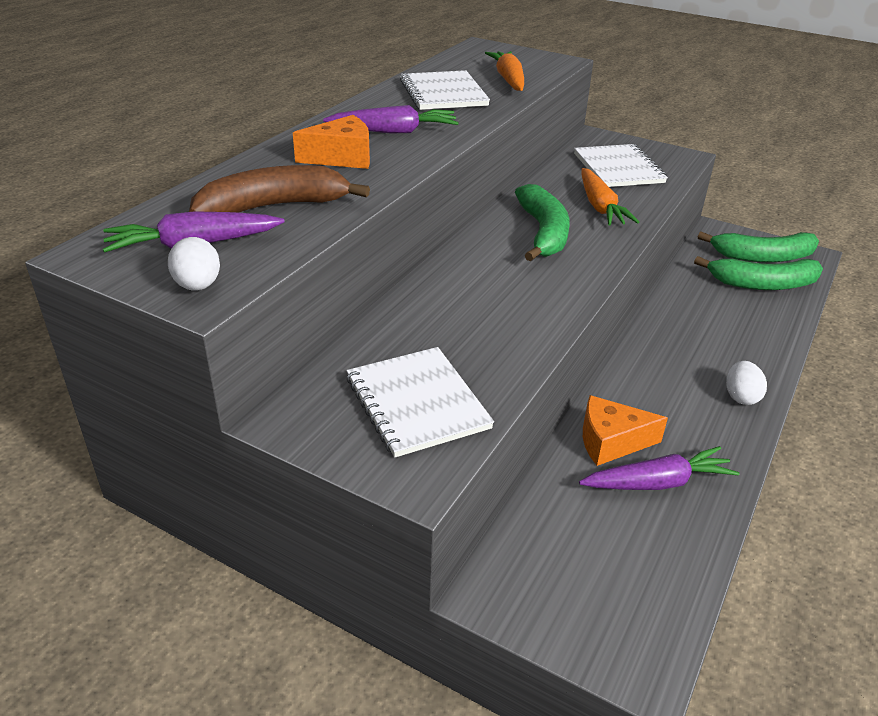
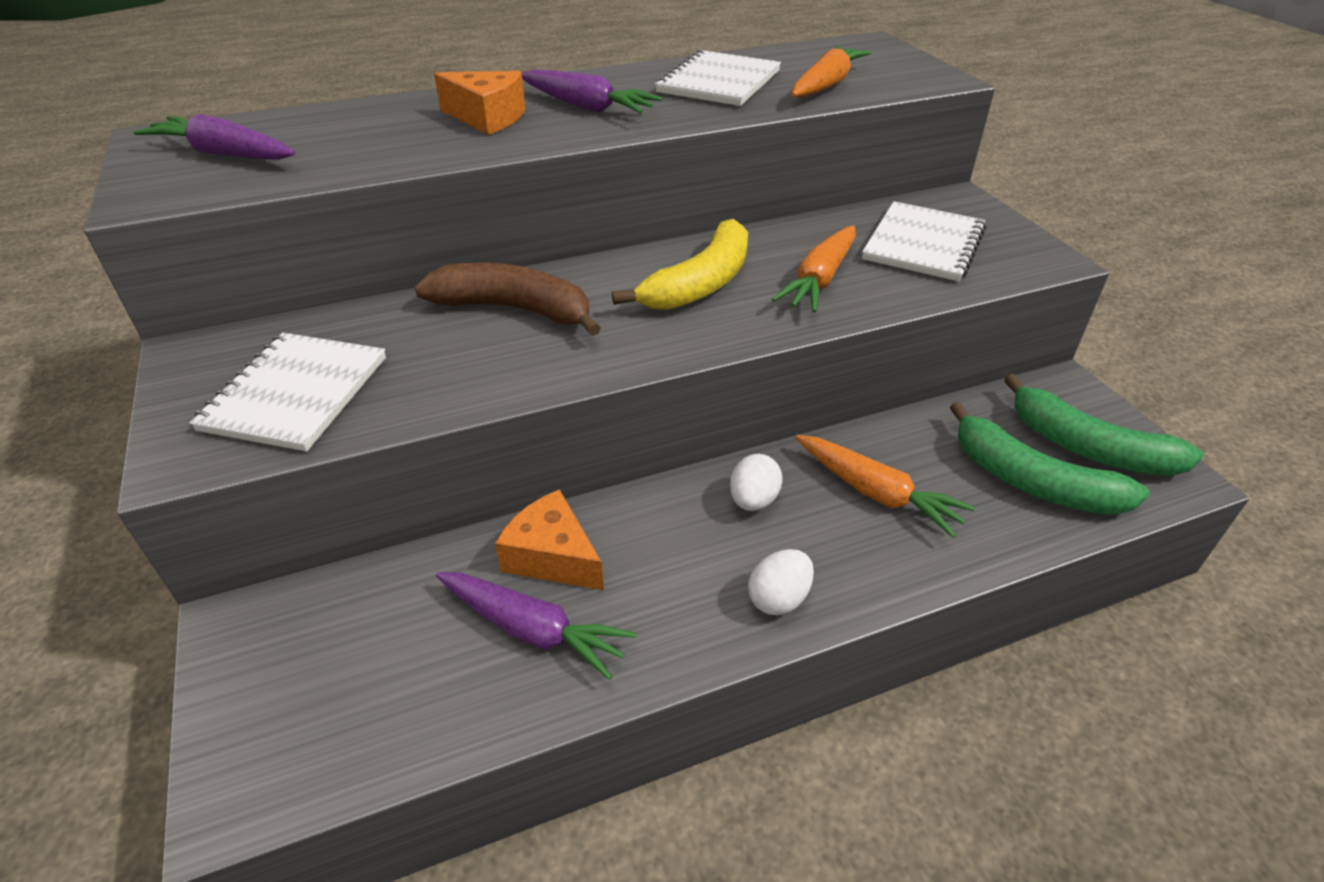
camera: 40 degrees right, 5 degrees up
(198, 286) = (157, 188): white egg -> white egg (753, 500)
(274, 206) = (342, 143): brown banana -> brown banana (515, 309)
(543, 233) = (700, 283): green banana -> yellow banana
(711, 323) = (876, 493): none -> orange carrot

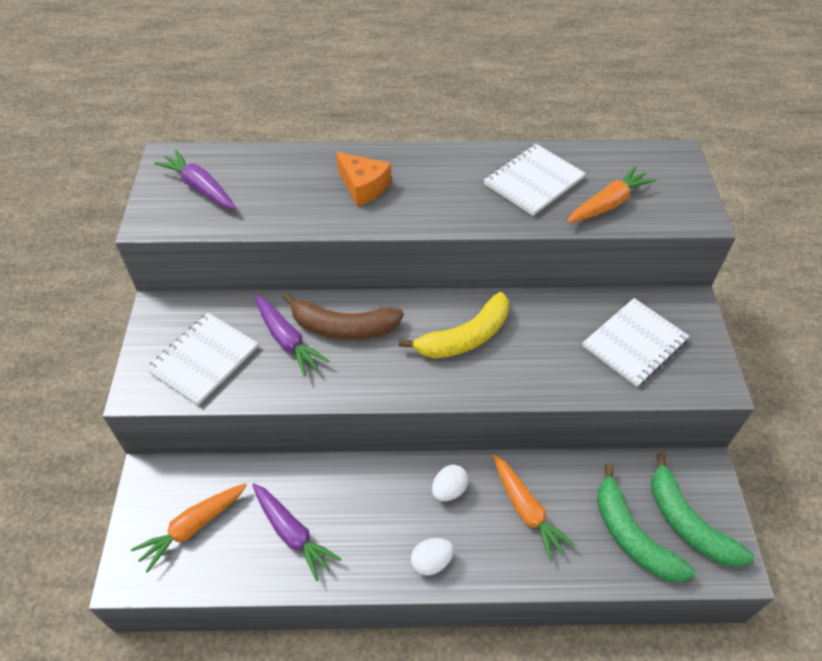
camera: 20 degrees right, 10 degrees up
(515, 309) = (343, 327): brown banana -> brown banana turned 150 degrees clockwise
(552, 557) = (319, 490): orange cheese -> none
(586, 107) = (430, 190): purple carrot -> purple carrot (287, 340)
(819, 280) = (543, 357): orange carrot -> orange carrot (193, 527)

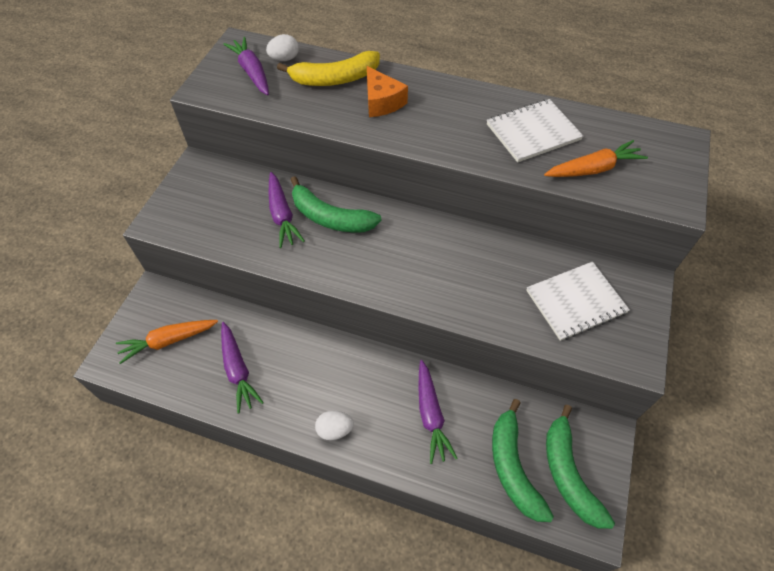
camera: 20 degrees right, 5 degrees up
(204, 359) = (213, 213): white notebook -> none
(343, 327) = (330, 217): brown banana -> green banana
(449, 490) = (374, 377): white egg -> white egg (284, 59)
(465, 337) = (426, 254): yellow banana -> yellow banana (335, 79)
(526, 510) = (431, 415): orange carrot -> purple carrot

